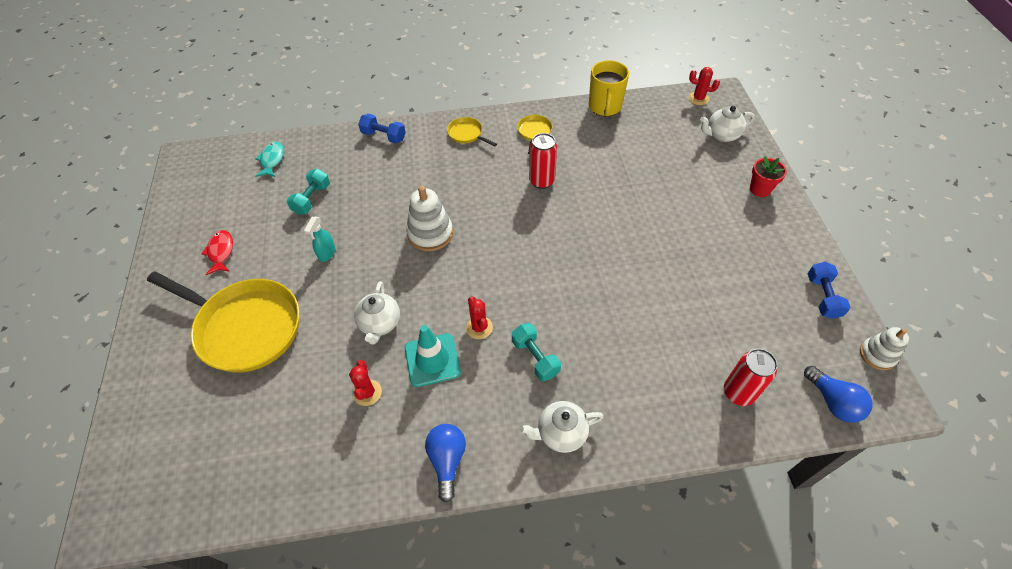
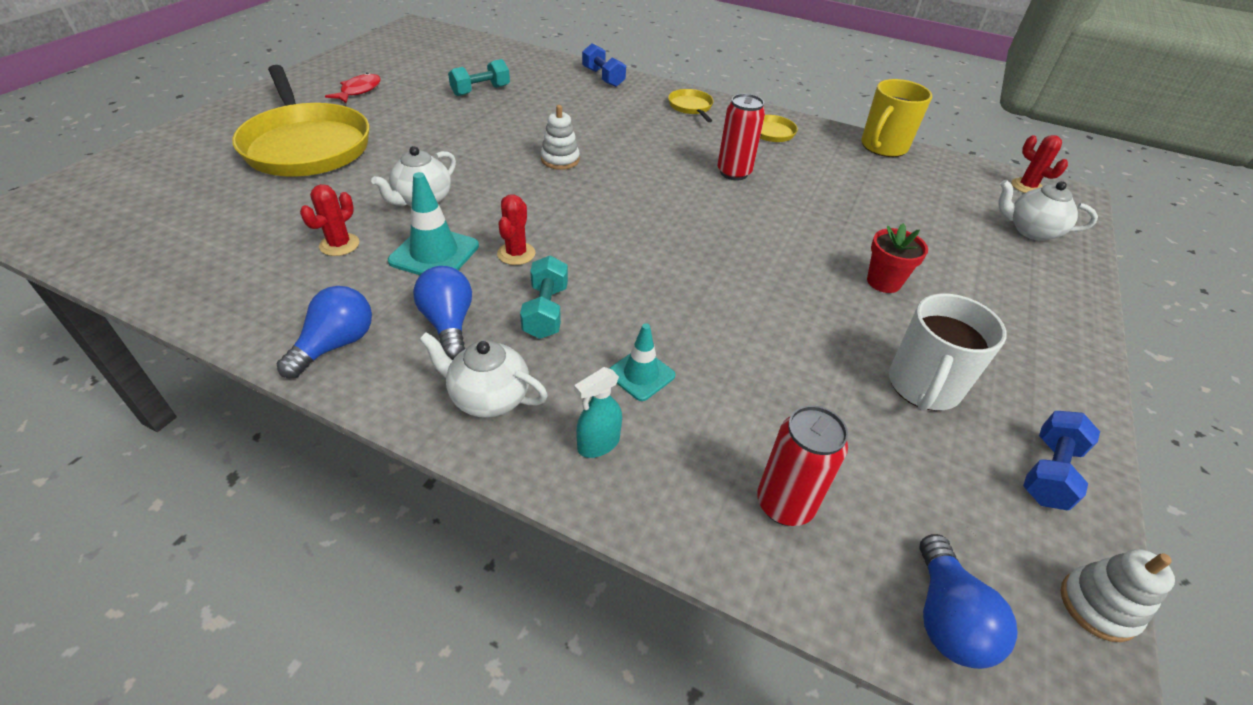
camera: 30 degrees right, 10 degrees down
(272, 160) = (481, 54): turquoise fish -> none
(327, 253) = (443, 130): turquoise spray bottle -> turquoise spray bottle (598, 444)
(430, 233) = (560, 160): white stacking toy -> white stacking toy, size x0.65
(493, 403) = (449, 324): none -> blue light bulb
(619, 365) = (641, 374): none -> turquoise traffic cone
(745, 281) = (923, 387): none -> white mug
(760, 189) = (1044, 305): red flower pot -> red flower pot (883, 282)

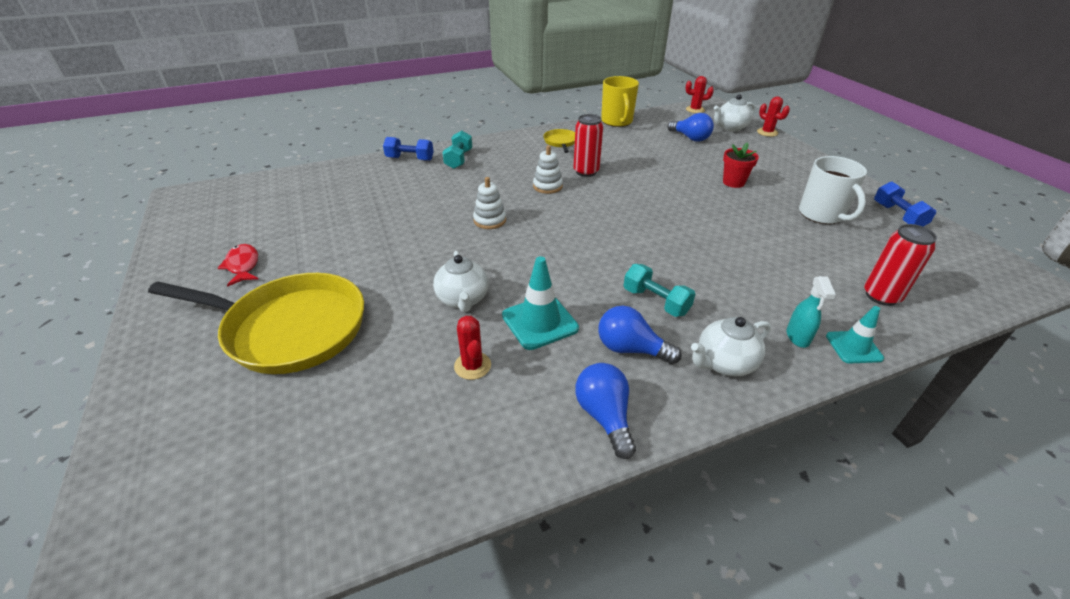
camera: 45 degrees left, 5 degrees down
(481, 91) = (345, 210): turquoise dumbbell -> turquoise dumbbell (459, 159)
(516, 253) = (580, 286): red cactus -> red cactus (767, 132)
(641, 374) = (747, 293): turquoise traffic cone -> turquoise traffic cone (853, 347)
(691, 107) = (495, 149): yellow pan -> none
(946, 617) = (973, 288): blue light bulb -> blue light bulb (690, 138)
(1098, 606) = (979, 248): white stacking toy -> white stacking toy (547, 186)

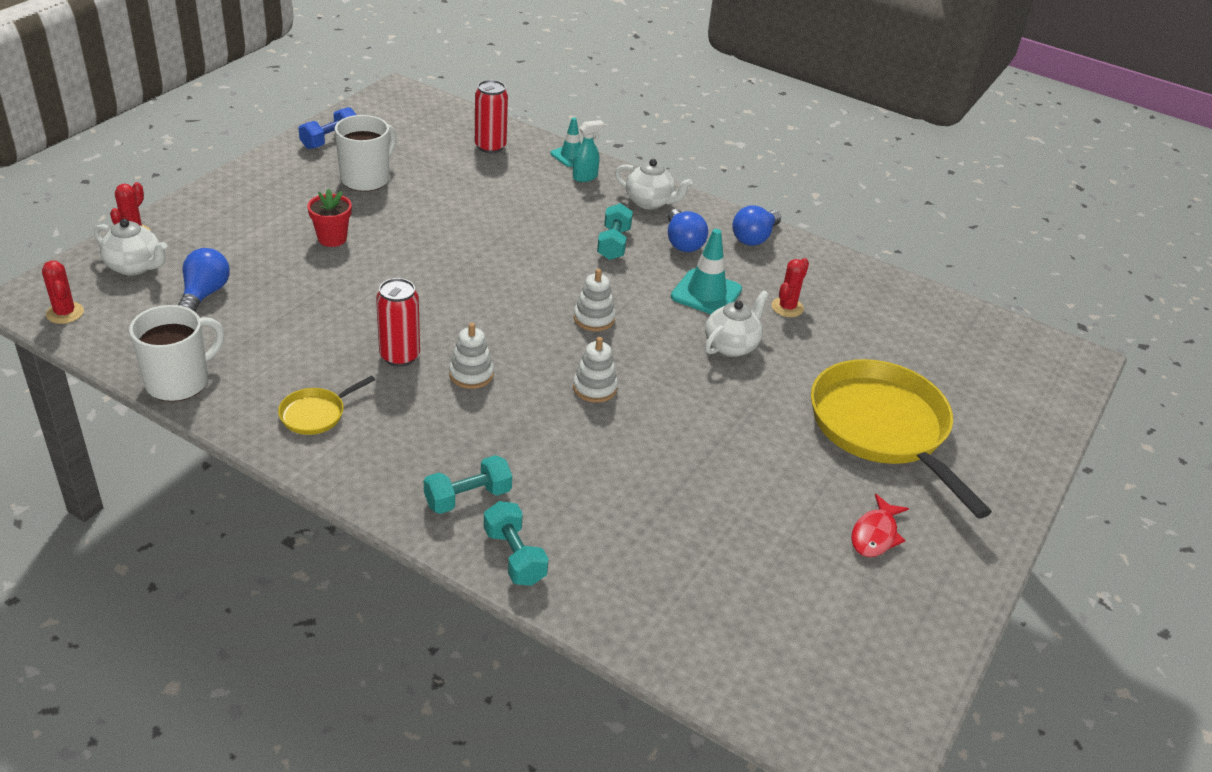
camera: 130 degrees left, 0 degrees up
(410, 159) = (514, 556): blue dumbbell -> turquoise dumbbell
(559, 248) = (594, 319): none -> white stacking toy
(617, 121) = (179, 382): yellow mug -> white mug

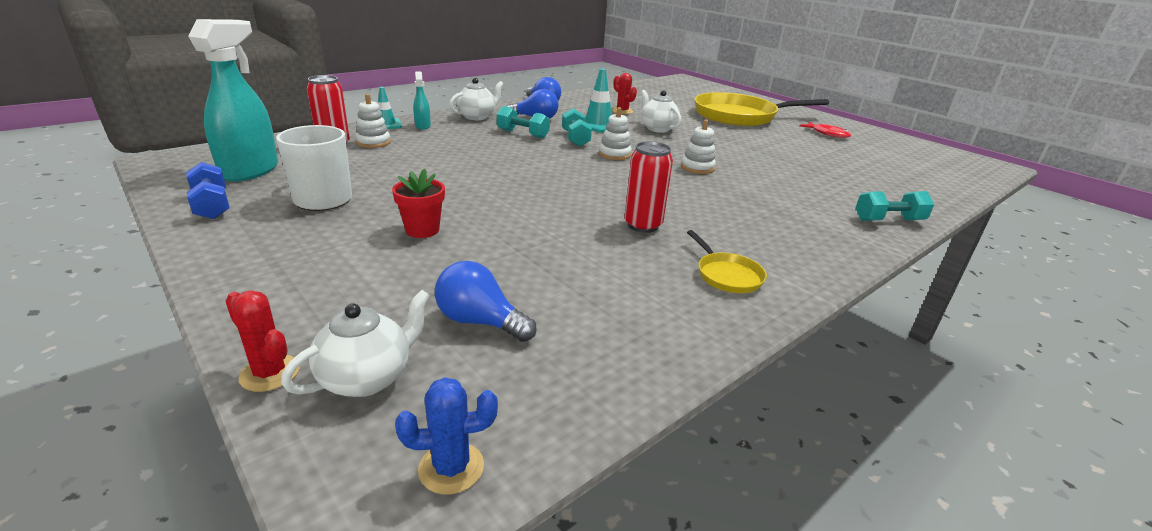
camera: 70 degrees left, 10 degrees down
(65, 313) = (451, 468): red cactus -> blue cactus
(179, 382) = (662, 357): white mug -> none
(403, 131) = (250, 171): none -> turquoise spray bottle
(468, 497) = (830, 226): turquoise dumbbell -> turquoise dumbbell (575, 139)
(471, 374) = (675, 202): white stacking toy -> white stacking toy (373, 142)

